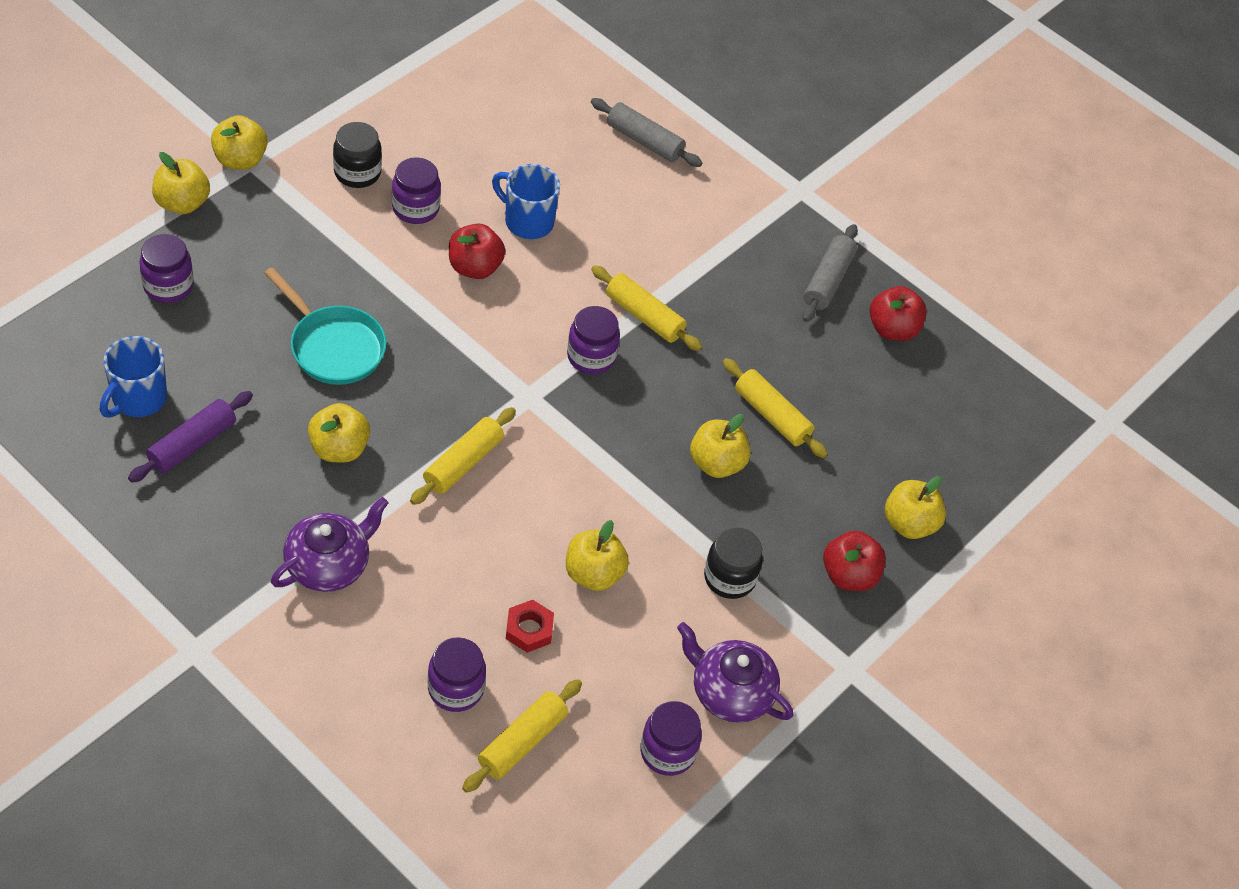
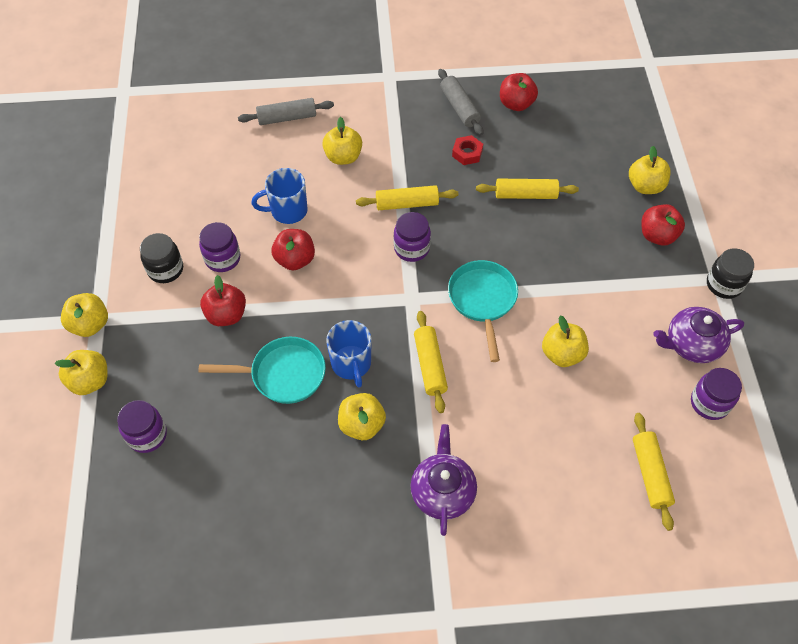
camera: 40 degrees left, 5 degrees up
(138, 399) = (219, 516): blue mug -> blue mug (351, 364)
(192, 444) = (284, 508): purple rolling pin -> none
(355, 256) = (226, 315): none -> red apple
(455, 689) = (587, 483): purple jar -> none
(529, 629) = (575, 414): red nut -> red nut (467, 153)
(589, 461) = (482, 300): none -> turquoise pan
(716, 463) = (535, 242): yellow apple -> yellow apple (343, 157)
(729, 578) = (616, 290): black jar -> black jar (724, 284)

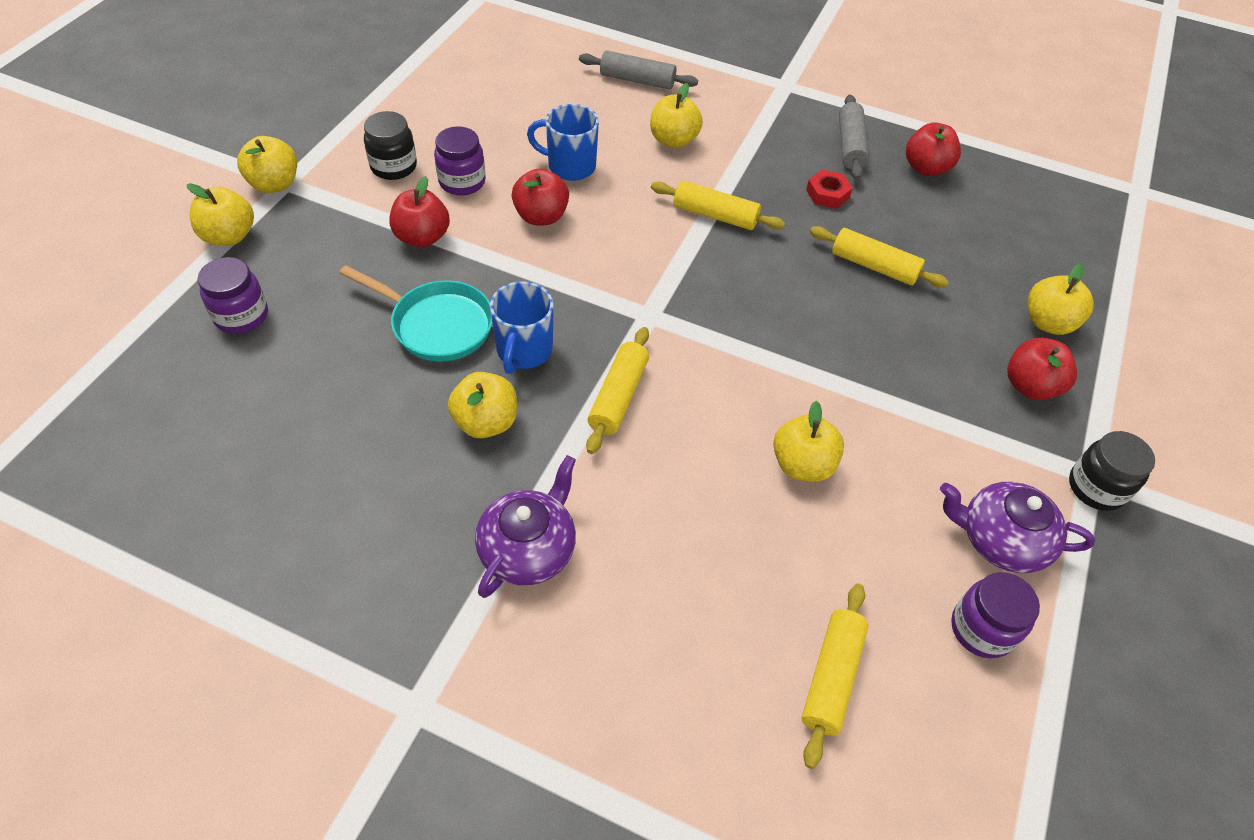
camera: 25 degrees right, 5 degrees down
(411, 248) = (687, 262): purple jar -> none
(482, 300) = (737, 356): turquoise pan -> none

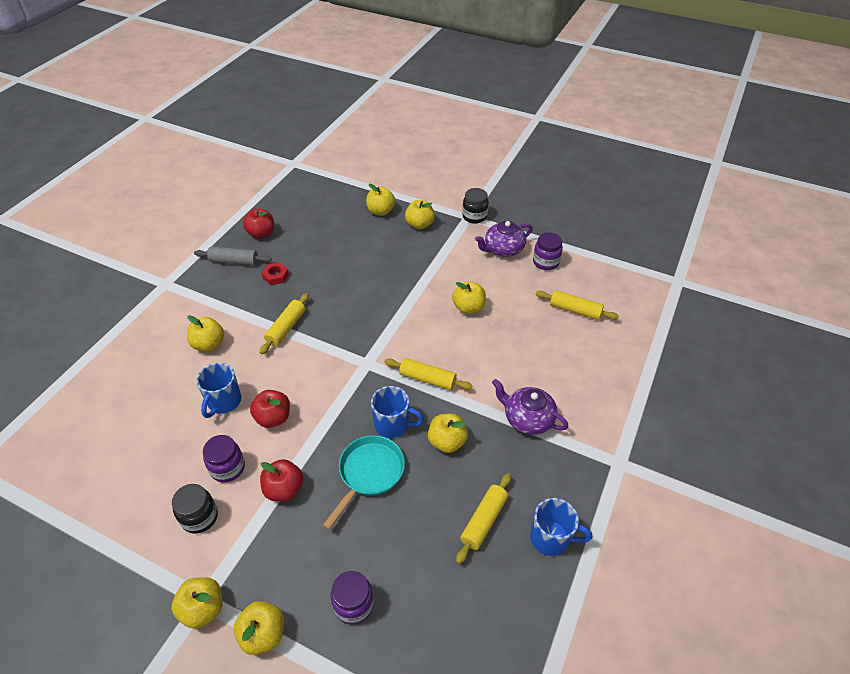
camera: 85 degrees left, 5 degrees down
(283, 564) = (551, 538): none -> blue mug
(637, 80) = (134, 361): grey rolling pin -> none
(873, 266) = (337, 265): yellow rolling pin -> yellow rolling pin (484, 521)
(1000, 540) = (503, 249): purple teapot -> purple teapot turned 45 degrees clockwise
(1030, 386) = (419, 224): red apple -> yellow apple

